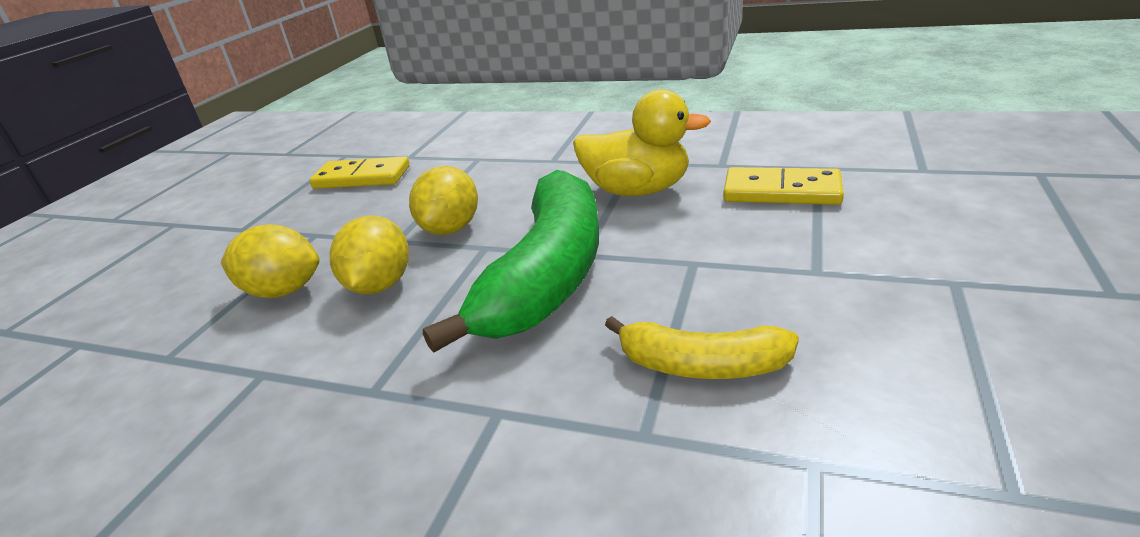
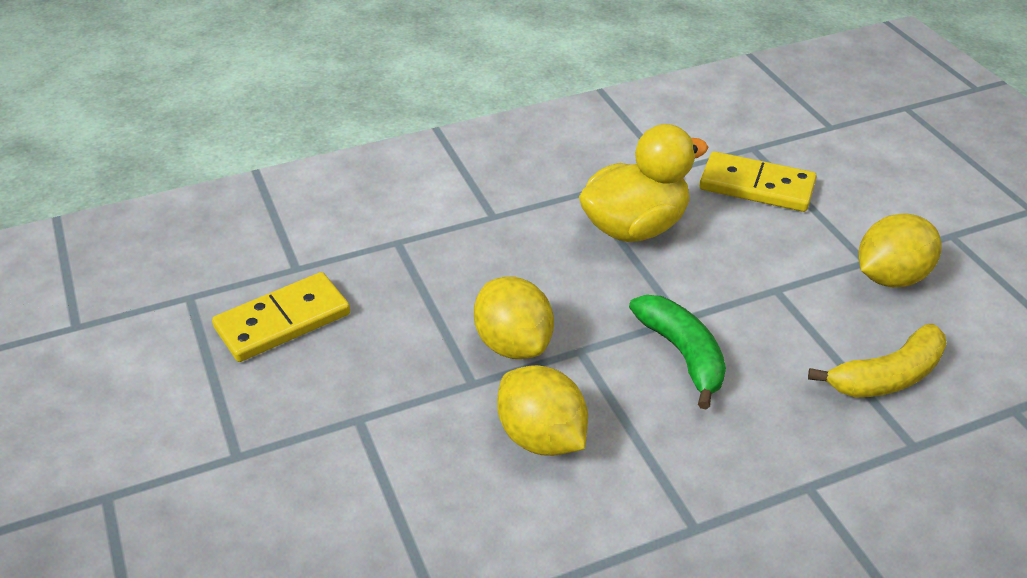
camera: 45 degrees left, 10 degrees up
(283, 291) = (445, 495): yellow lemon -> yellow lemon (890, 277)
(548, 276) = (682, 354): green banana -> green banana, size x0.52
(781, 191) = (756, 186): yellow domino -> yellow domino turned 45 degrees clockwise

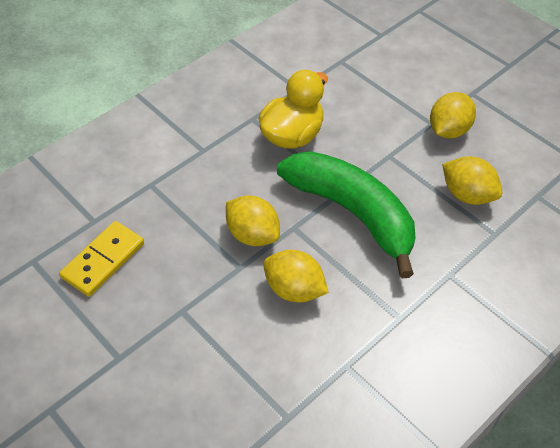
camera: 20 degrees left, 10 degrees up
(682, 354) = (352, 213): green banana -> green banana, size x1.92
(756, 186) = (353, 88): yellow domino -> none
(887, 377) = (467, 195): yellow banana -> yellow lemon

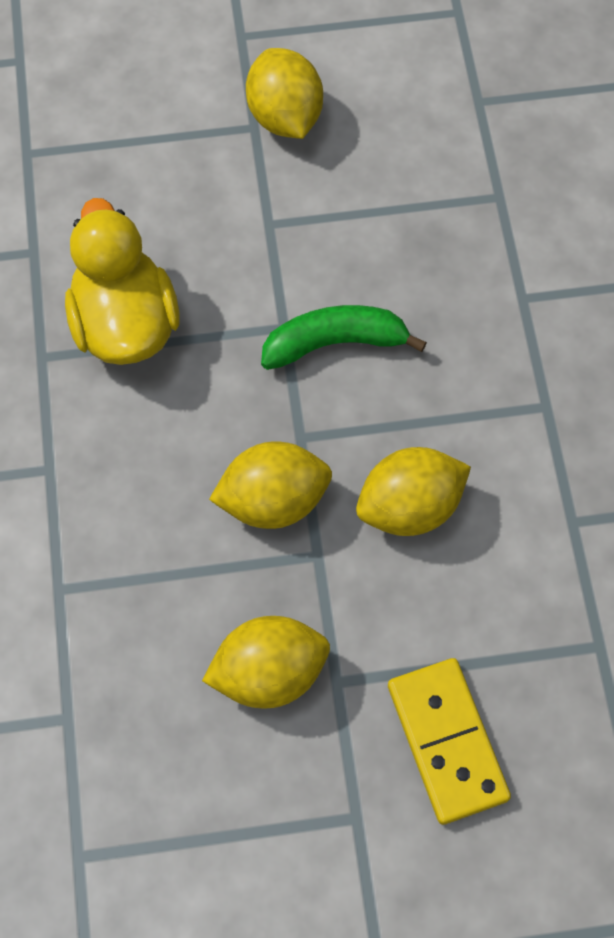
camera: 55 degrees left, 15 degrees up
(103, 260) = (160, 745): yellow domino -> yellow domino (446, 741)
(352, 213) = (335, 343): green banana -> green banana, size x0.52
(467, 195) = (414, 180): yellow lemon -> yellow lemon (269, 672)

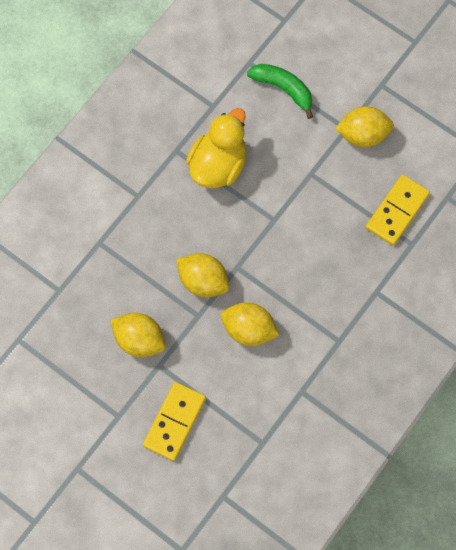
camera: 45 degrees right, 5 degrees up
(285, 116) = (362, 135): yellow lemon -> yellow lemon turned 60 degrees clockwise
(335, 343) = (286, 243): green banana -> green banana (283, 89)
(434, 172) = (397, 211): none -> yellow domino

